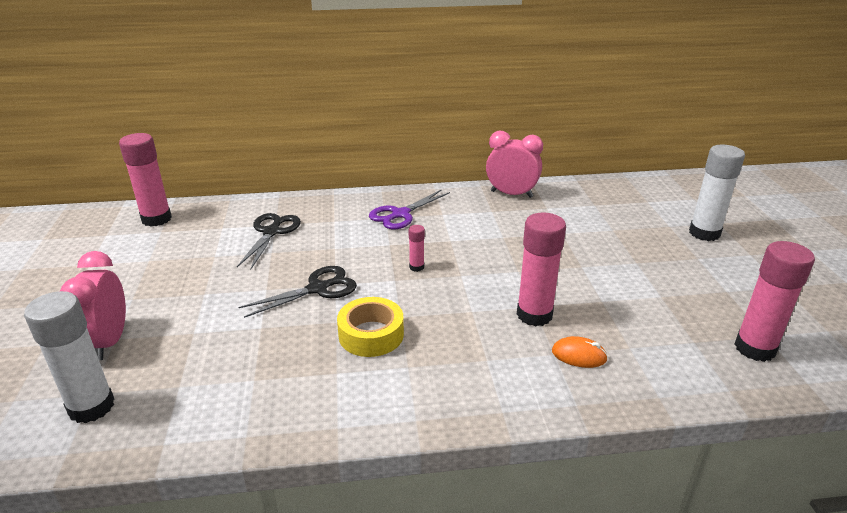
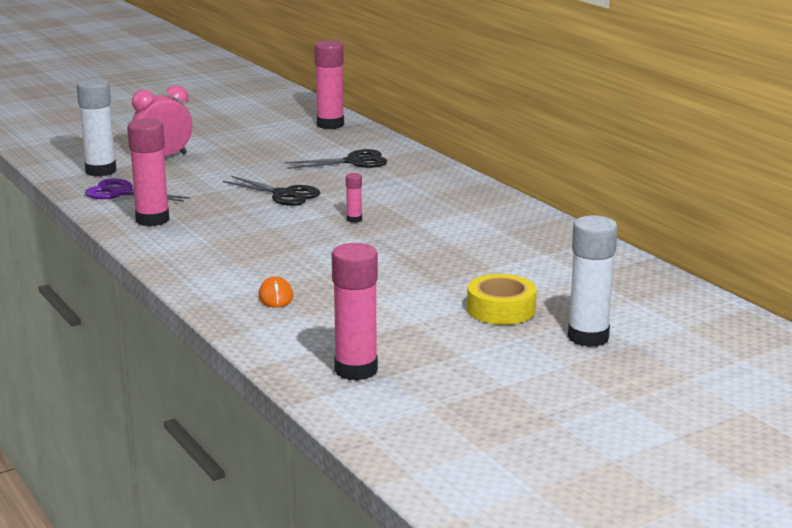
camera: 65 degrees right, 10 degrees down
(371, 334) = (238, 223): yellow tape -> yellow tape (501, 309)
(400, 214) = (444, 197): purple scissors -> purple scissors (122, 193)
(511, 194) = (555, 233): pink clock -> none
(534, 315) = (322, 273): pink glue stick -> pink glue stick (152, 220)

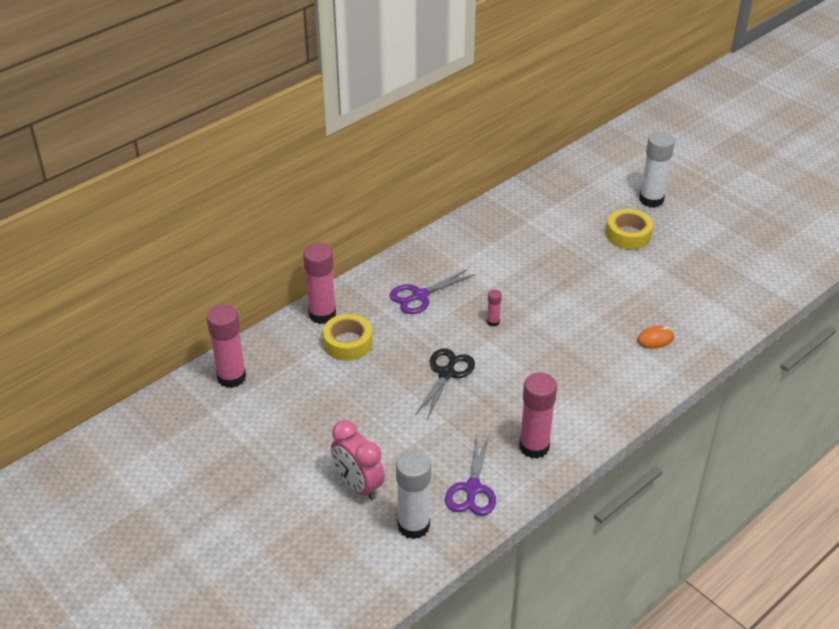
camera: 100 degrees left, 20 degrees up
(354, 162) = (347, 343): black scissors -> yellow tape
(356, 370) = (741, 285): pink glue stick -> pink glue stick (322, 314)
(415, 192) = (420, 295): none -> purple scissors

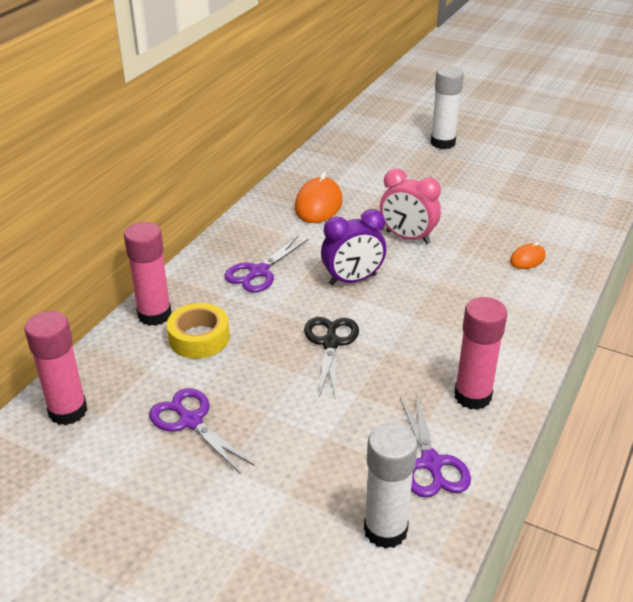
camera: 20 degrees left, 5 degrees down
(314, 408) = (191, 421): none -> purple scissors
(358, 485) = (290, 499): pink clock -> pink clock (407, 237)
(493, 322) = (352, 280): pink glue stick -> purple clock
(501, 241) = (318, 205): none -> orange mouse
(628, 235) = (440, 175): yellow tape -> none

